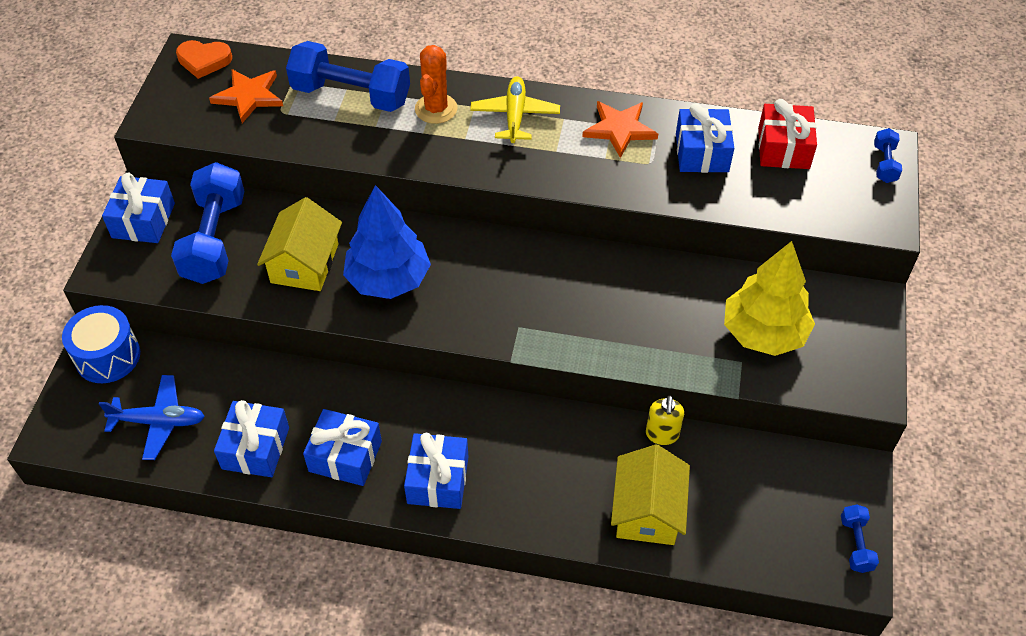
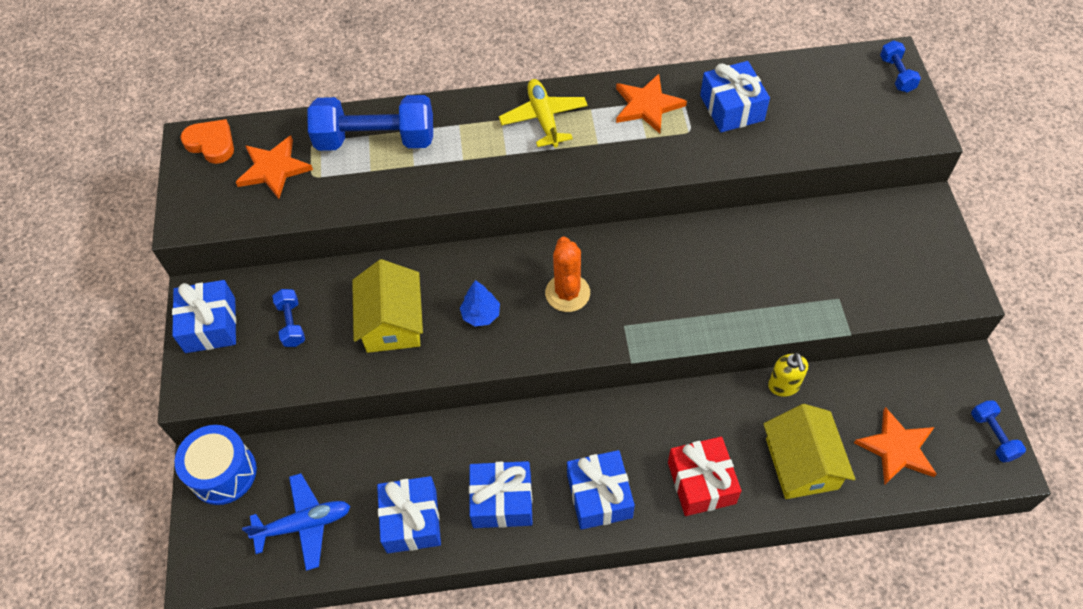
camera: 15 degrees left, 5 degrees up
(204, 61) = (211, 144): orange heart -> orange heart turned 135 degrees counterclockwise
(214, 239) = (291, 324): blue dumbbell -> blue dumbbell, size x0.46
(388, 279) = (481, 314): blue tree -> blue tree, size x0.47
(436, 109) = (465, 132): orange cactus -> orange cactus (567, 293)
(750, 526) = (897, 448): none -> orange star
(763, 333) = (846, 265): yellow tree -> none
(783, 148) = (802, 84): red gift -> red gift (701, 483)

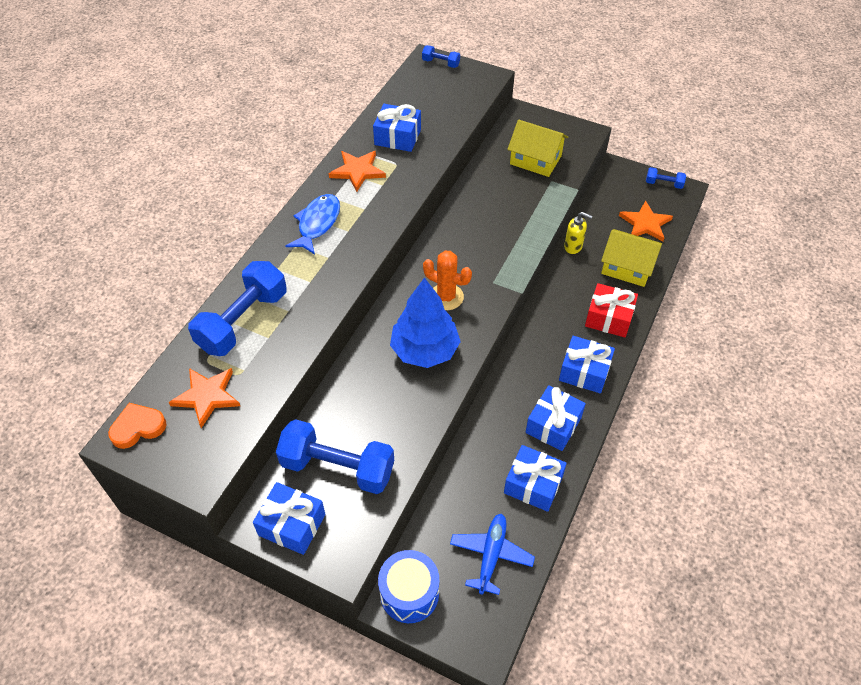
camera: 60 degrees left, 5 degrees down
(291, 324) = (337, 467): blue dumbbell -> blue dumbbell, size x2.16
(392, 322) = (389, 404): yellow house -> yellow house (535, 160)
(481, 314) = (425, 350): blue tree -> blue tree, size x2.14
(543, 118) = (317, 224): yellow plane -> blue fish

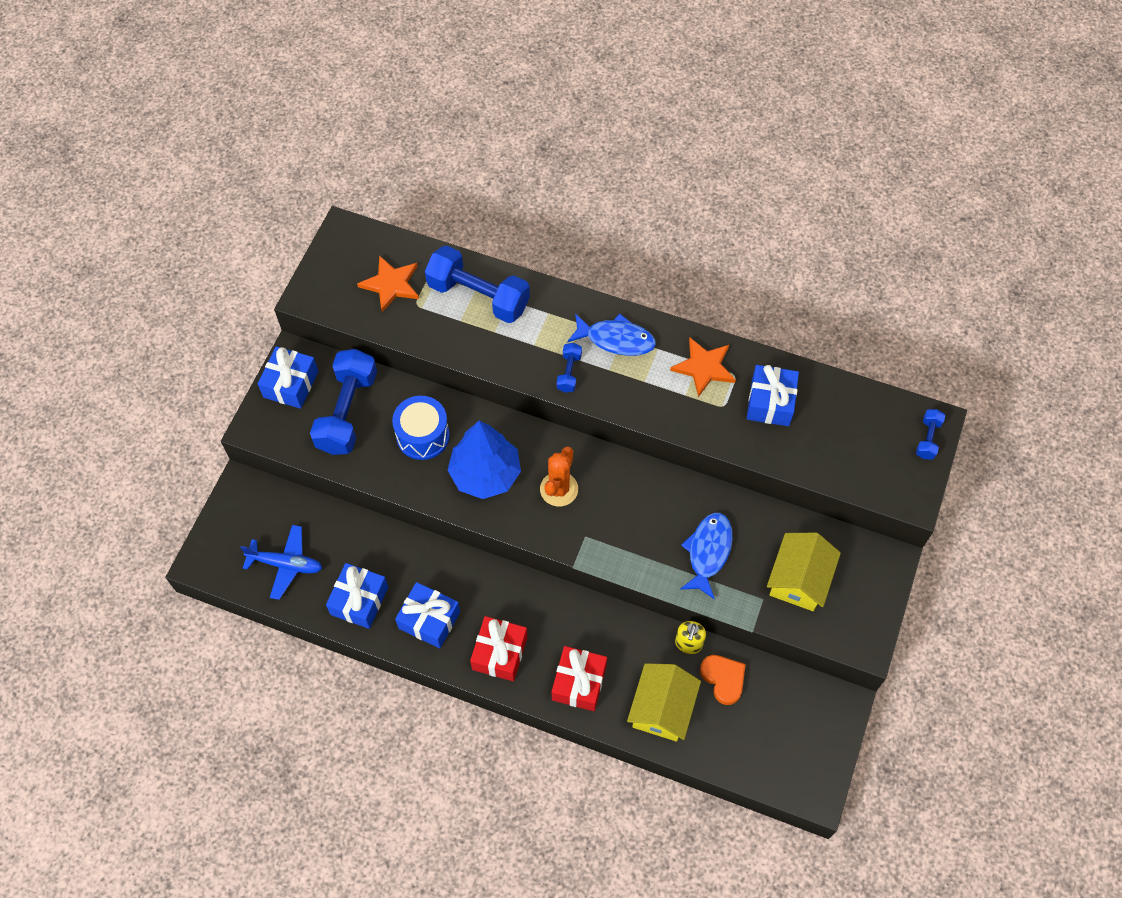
camera: 85 degrees right, 10 degrees up
(138, 427) = (357, 240): orange heart -> orange heart (723, 679)
(409, 593) = (250, 498): blue drum -> blue drum (423, 436)
(511, 207) = (708, 552): none -> blue fish
(584, 372) = (500, 653): blue gift -> red gift
(645, 223) = (742, 736): orange star -> none
(663, 184) = (823, 766): blue dumbbell -> blue dumbbell (569, 372)

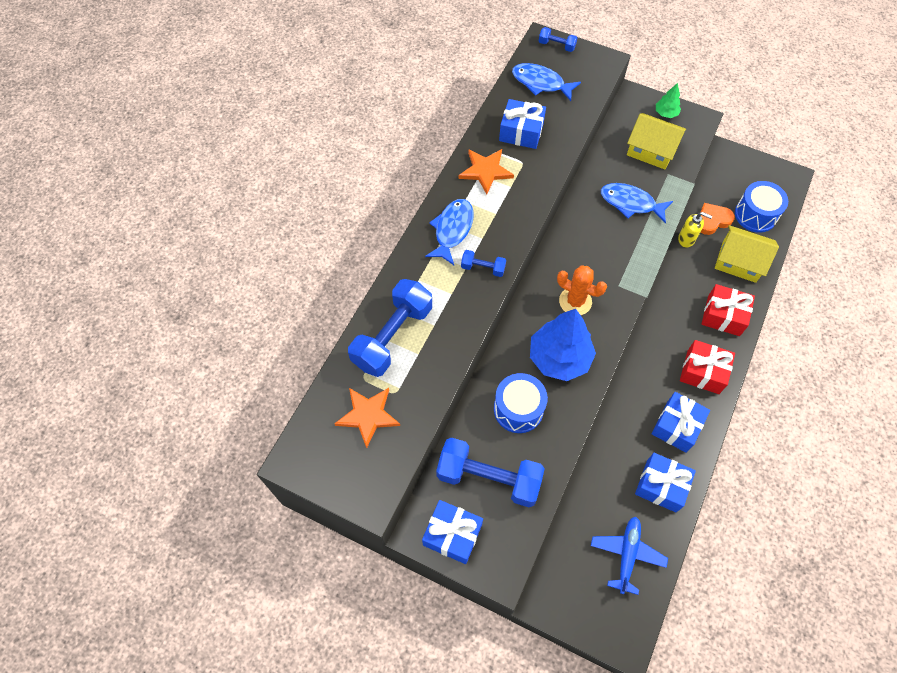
camera: 85 degrees left, 0 degrees up
(741, 737) = (755, 215): none -> blue drum
(856, 422) = (541, 83): none -> blue fish
(868, 600) = (666, 113): none -> green tree

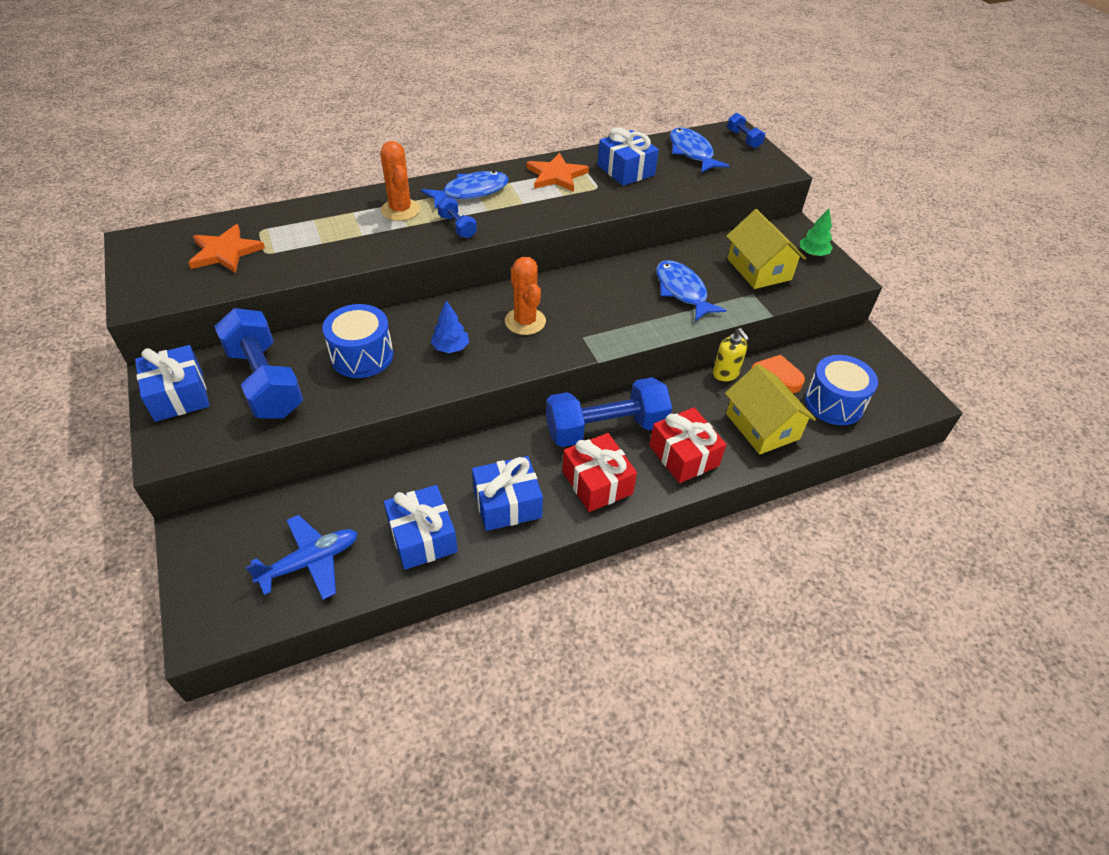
camera: 40 degrees right, 15 degrees down
(392, 336) = (321, 221): blue dumbbell -> blue dumbbell (606, 428)
(429, 283) = (400, 210): none -> orange cactus
(559, 358) = (450, 348): blue tree -> blue tree, size x0.47

